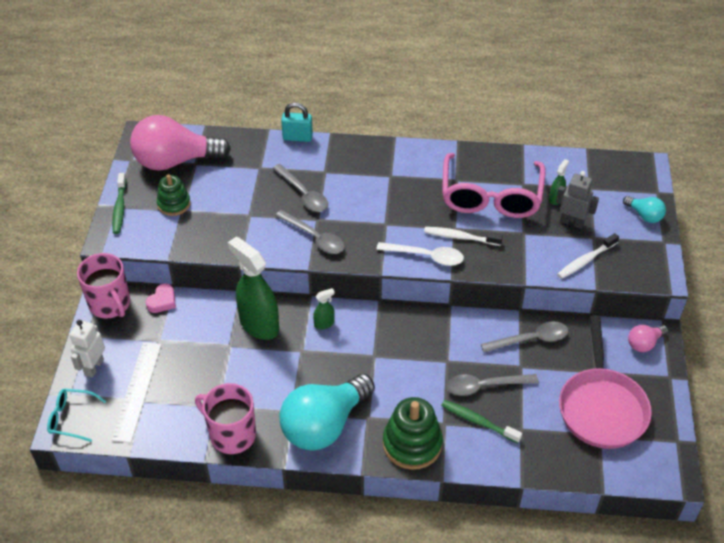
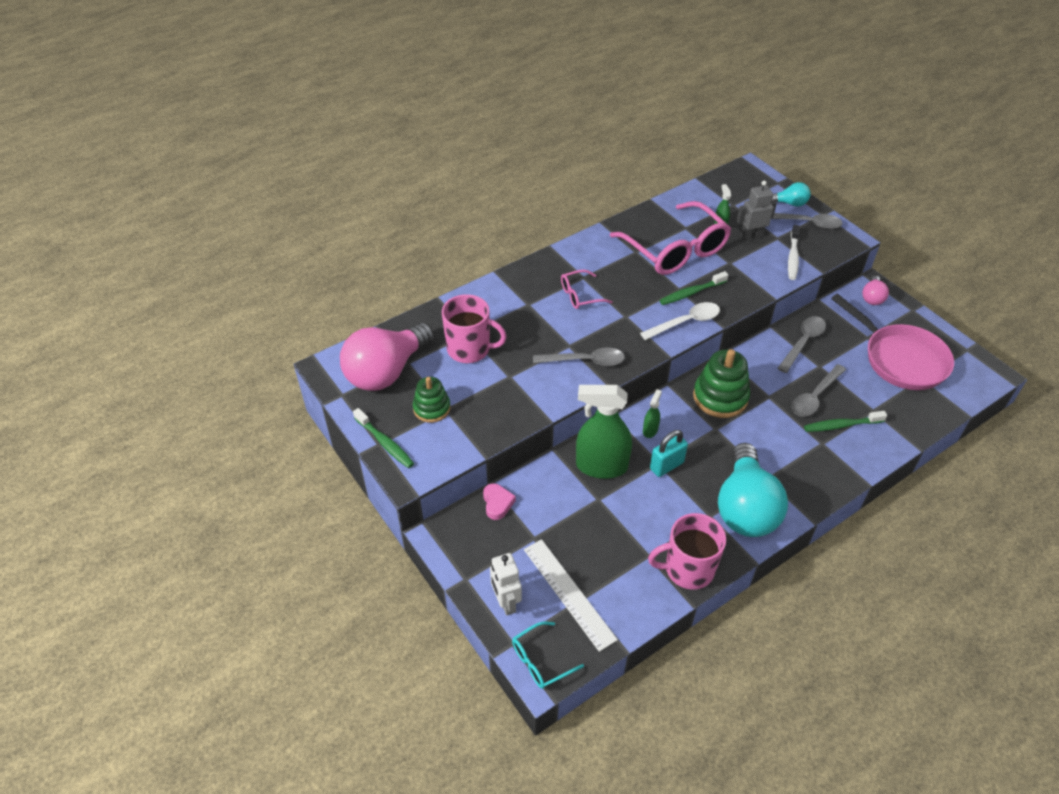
camera: 40 degrees left, 0 degrees up
(110, 304) = (454, 538): pink mug -> pink mug (470, 349)
(297, 137) = (471, 290): turquoise padlock -> turquoise padlock (666, 466)
(303, 194) = (533, 332): grey spoon -> grey spoon (806, 223)
(371, 188) = (580, 295): none -> pink glasses
(412, 444) = (820, 474): green stacking toy -> green stacking toy (720, 397)
(460, 237) = (691, 293): white toothbrush -> green toothbrush

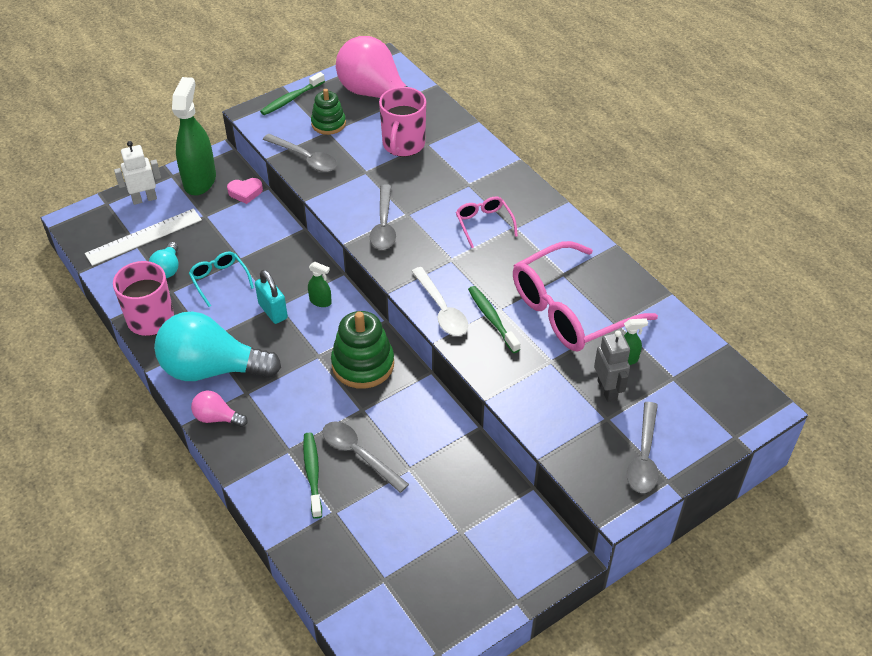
camera: 90 degrees right, 0 degrees up
(541, 660) = (86, 219): turquoise glasses -> turquoise glasses (219, 280)
(601, 466) = (278, 262): green spray bottle -> green spray bottle (200, 180)
(789, 203) = (687, 444): turquoise light bulb -> turquoise light bulb (167, 269)
(793, 257) = (567, 429): white toothbrush -> none
(803, 342) = (449, 457): grey spoon -> grey spoon (305, 158)
(872, 297) = (540, 554): pink light bulb -> pink light bulb (217, 418)
(900, 359) = (420, 562): pink pan -> none

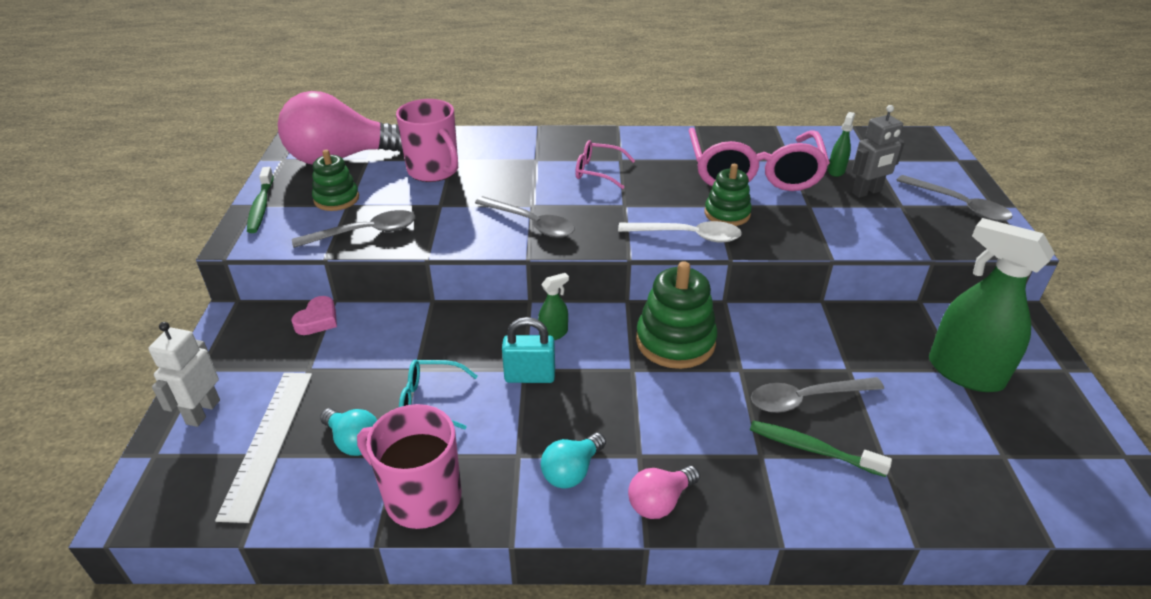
camera: 55 degrees left, 10 degrees down
(200, 180) = (245, 348): green spray bottle -> green spray bottle (964, 372)
(212, 369) = (572, 471): turquoise light bulb -> turquoise light bulb, size x0.45
(492, 318) = (727, 214): green toothbrush -> green stacking toy
(607, 390) = (866, 192): grey robot -> grey robot turned 135 degrees clockwise

